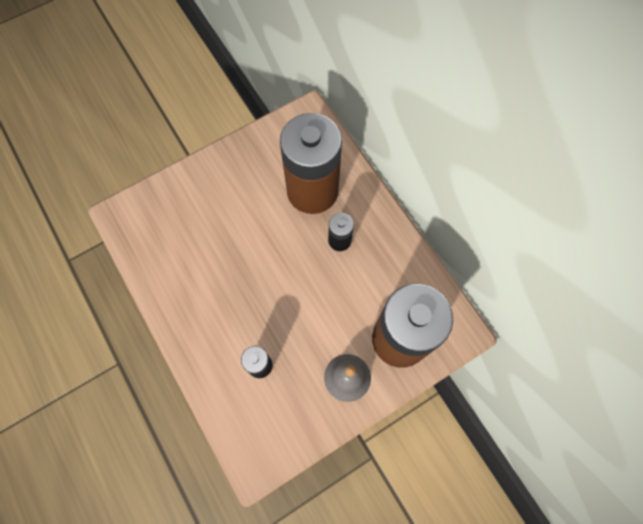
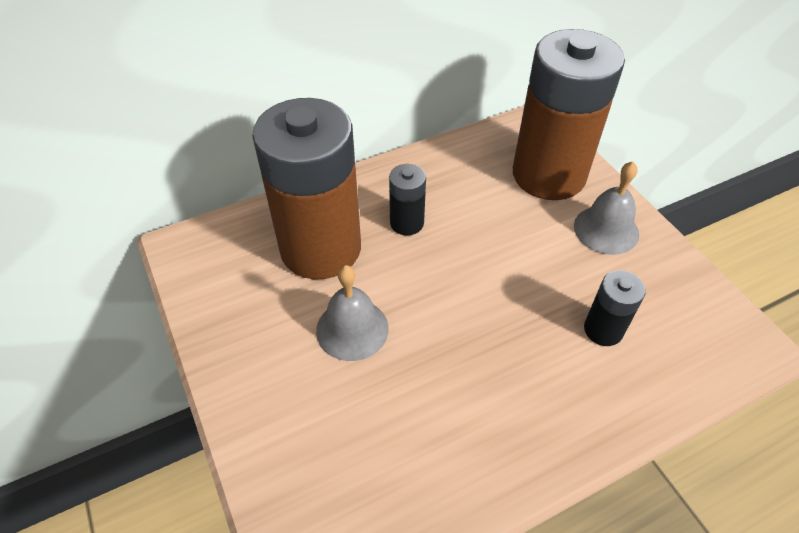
camera: 85 degrees left, 20 degrees down
(253, 217) = (352, 329): none -> grey bell

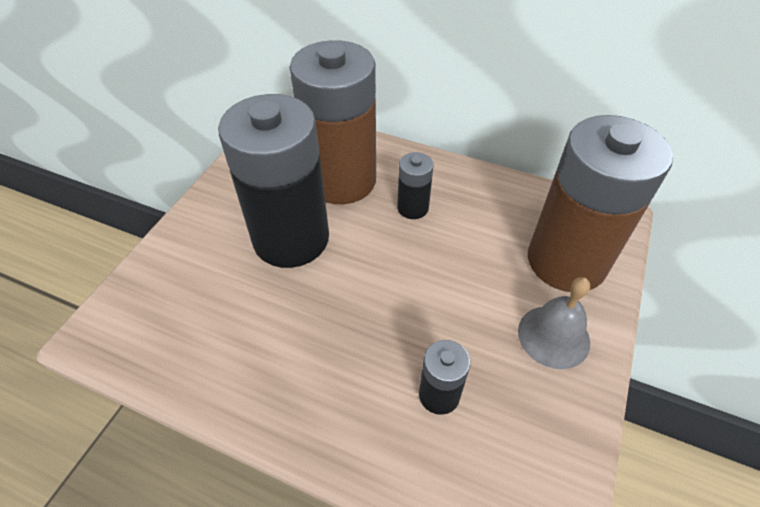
camera: 50 degrees right, 0 degrees up
(352, 329) = (291, 238): grey bell -> black battery

